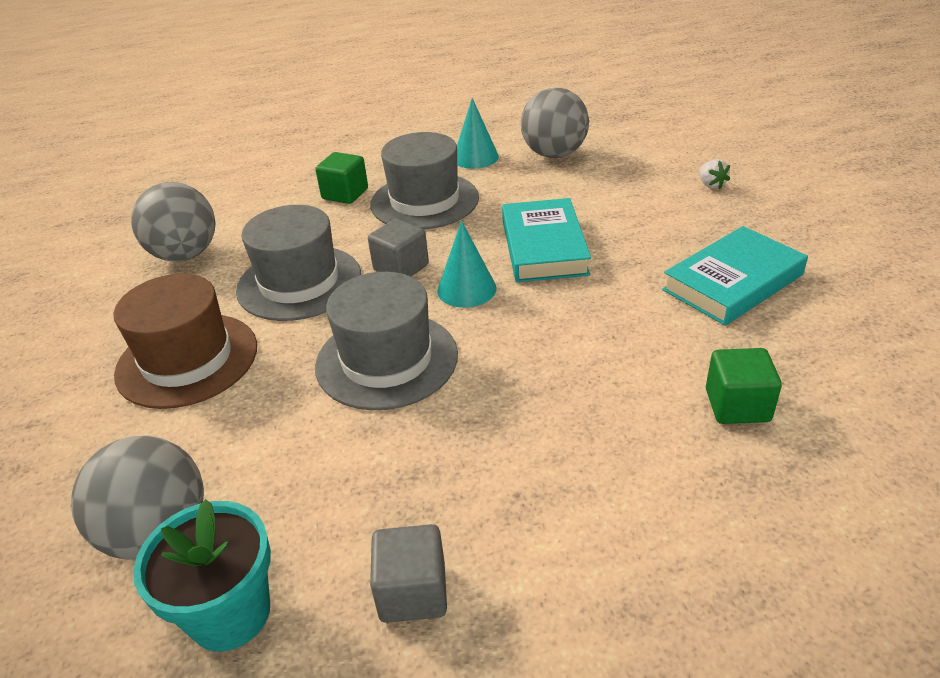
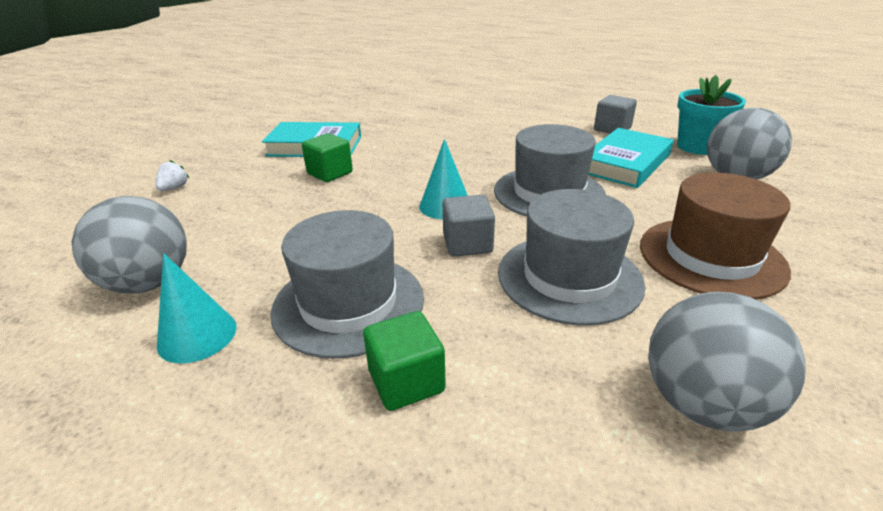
camera: 140 degrees left, 5 degrees down
(544, 247) = (351, 206): turquoise book -> turquoise book (625, 163)
(737, 405) = (416, 121): green cube -> green cube (330, 173)

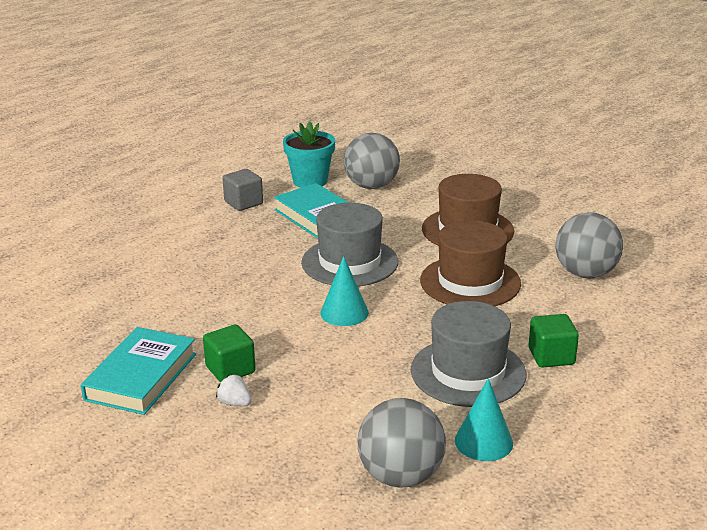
camera: 75 degrees left, 5 degrees down
(174, 188) = (193, 483): white strawberry -> white strawberry (235, 403)
(467, 244) = (411, 312): grey cube -> none
(569, 277) = (470, 282): grey hat -> brown hat

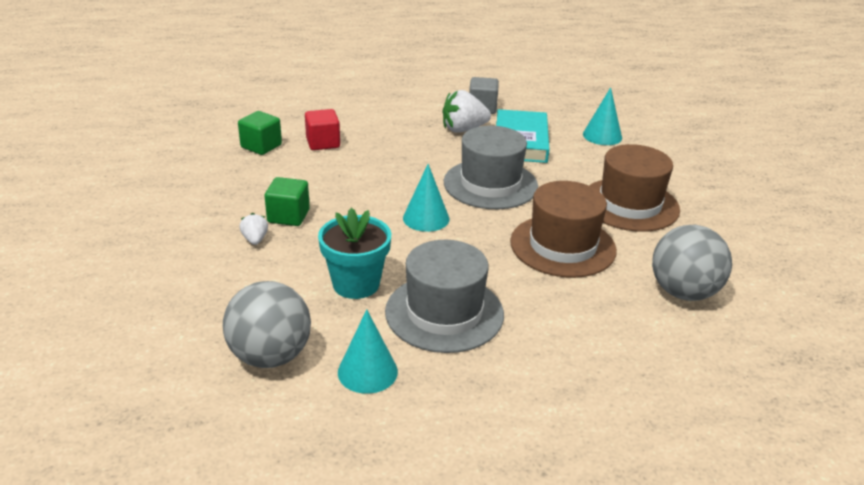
camera: 40 degrees right, 5 degrees up
(141, 377) = (232, 191): turquoise book -> none
(152, 295) = (323, 143): none -> red cube
(257, 228) = (463, 129): none -> white strawberry
(310, 181) = (558, 112): turquoise flower pot -> turquoise flower pot (356, 284)
(371, 186) = (602, 136): grey ball -> turquoise cone
(551, 356) = (533, 341): green cube -> green cube (261, 146)

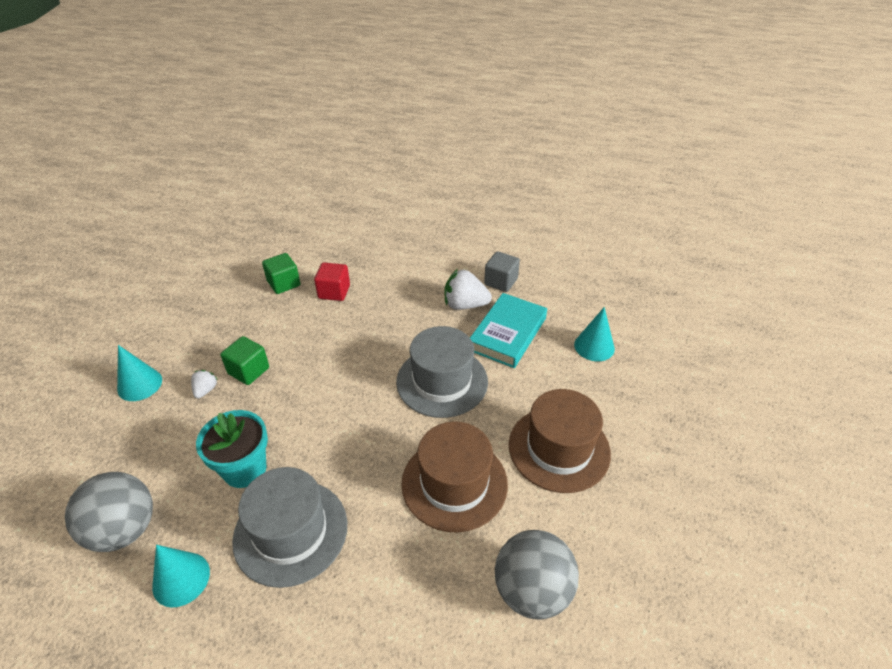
camera: 25 degrees right, 10 degrees up
(426, 218) = (356, 407): turquoise cone -> turquoise cone (140, 384)

